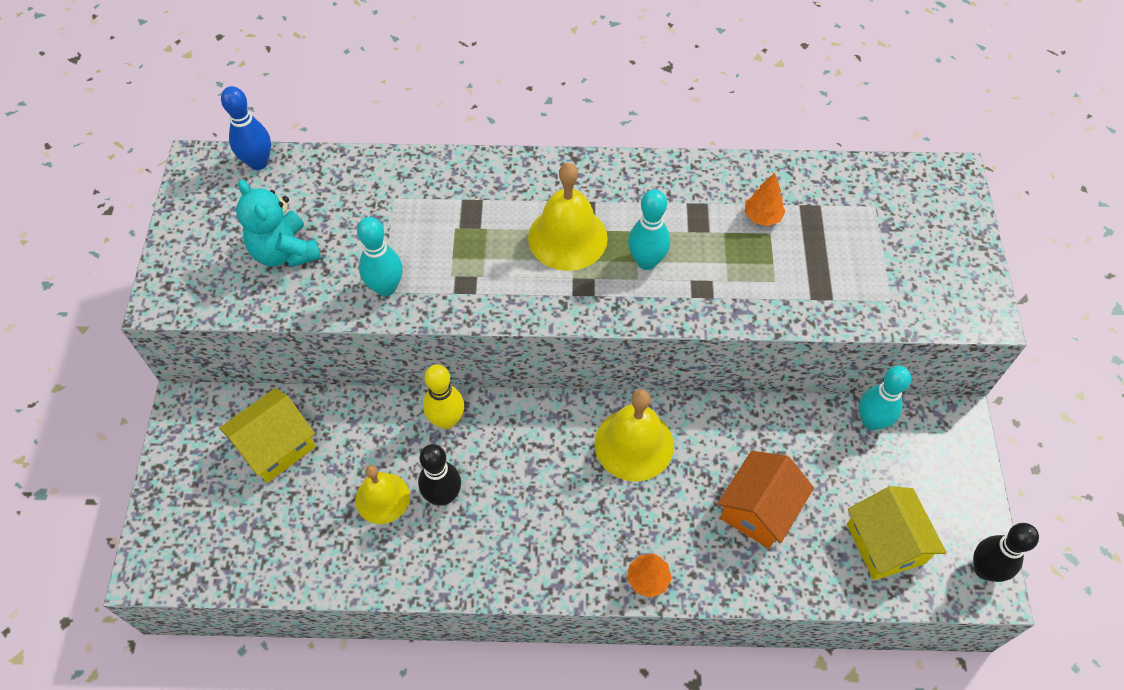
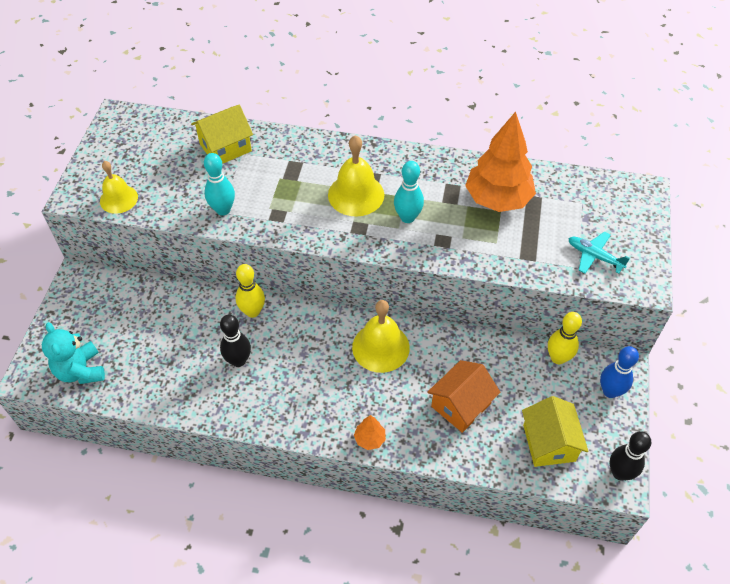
camera: 10 degrees right, 5 degrees down
(258, 162) = (157, 119): blue bowling pin -> blue bowling pin (610, 391)
(276, 446) = (132, 311): yellow house -> yellow house (225, 147)
(285, 252) = (161, 178): turquoise teddy bear -> turquoise teddy bear (80, 371)
(382, 498) = (196, 355): yellow bell -> yellow bell (118, 199)
(762, 217) = (497, 199): orange tree -> orange tree, size x2.34
(871, 421) = (558, 358): turquoise bowling pin -> yellow bowling pin
(908, 281) = (594, 256): none -> turquoise plane

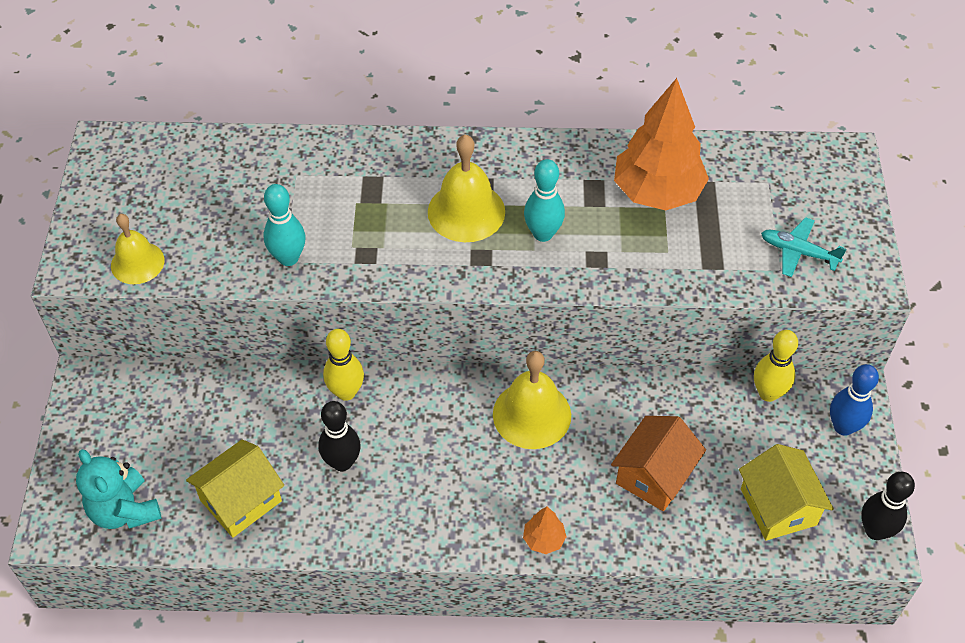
camera: 10 degrees left, 0 degrees up
(225, 147) = (270, 169): yellow house -> yellow house (241, 500)

